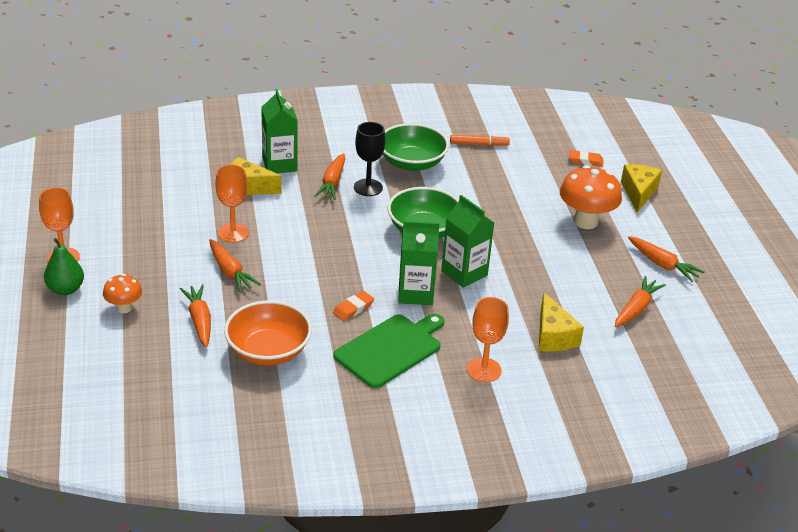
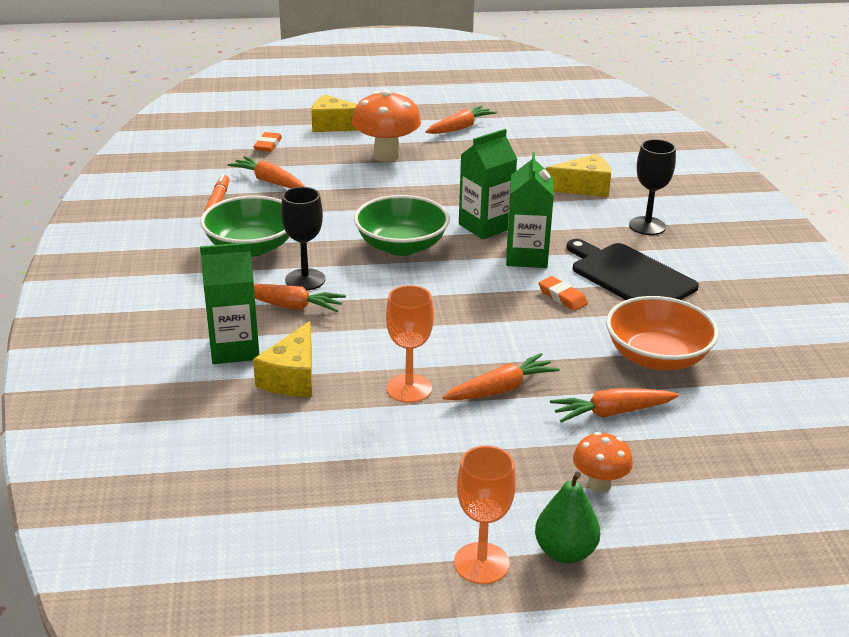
camera: 85 degrees left, 5 degrees down
(390, 349) = (630, 276): green cutting board -> black cutting board
(484, 370) = (647, 226): orange goblet -> black goblet
(636, 309) = (532, 146): orange carrot -> orange carrot (269, 181)

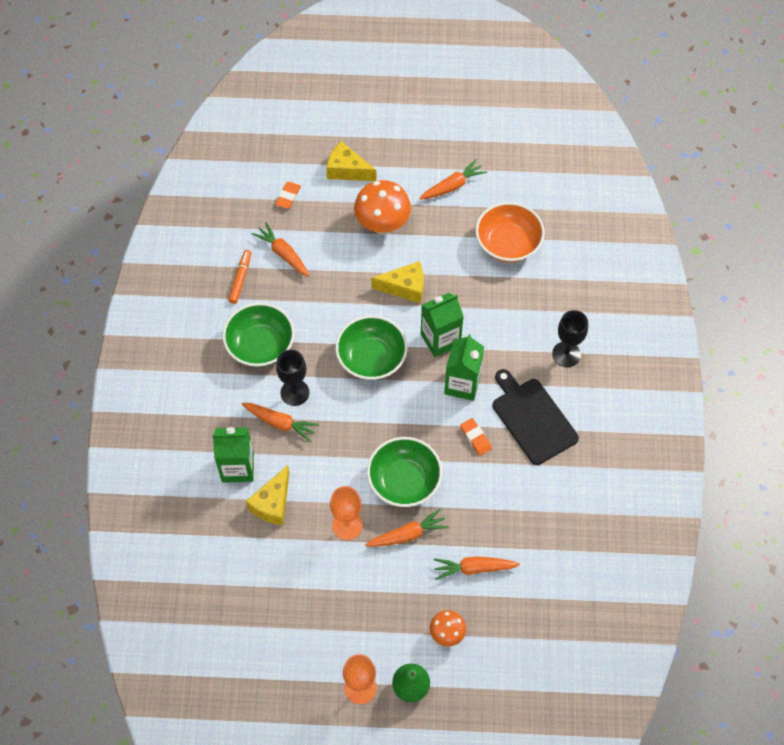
camera: 10 degrees right, 30 degrees up
(479, 341) = (404, 481): none -> green bowl
(583, 187) = (532, 293): yellow cheese -> yellow cheese (405, 287)
(657, 357) = (522, 515): orange bowl -> orange bowl (508, 243)

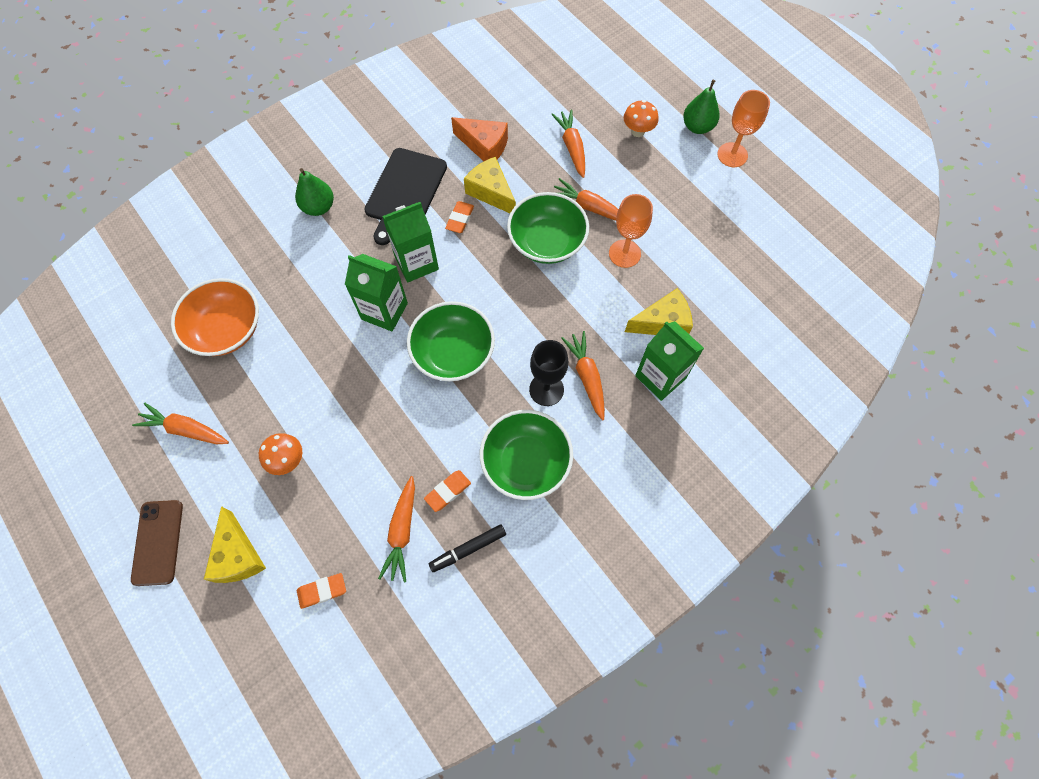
camera: 130 degrees left, 5 degrees up
(240, 279) = (468, 549): orange marker -> black marker
(283, 292) = (448, 491): none -> orange eraser
(382, 225) = (288, 460): orange mushroom -> orange mushroom, size x0.56
(391, 139) = (158, 542): none -> brown phone
(405, 287) = (350, 382): yellow cheese -> yellow cheese (491, 192)
(474, 568) = (572, 147): orange carrot -> orange carrot turned 150 degrees counterclockwise
(530, 505) = (484, 146): none -> orange cheese
(566, 354) = (318, 207): black goblet -> green pear

